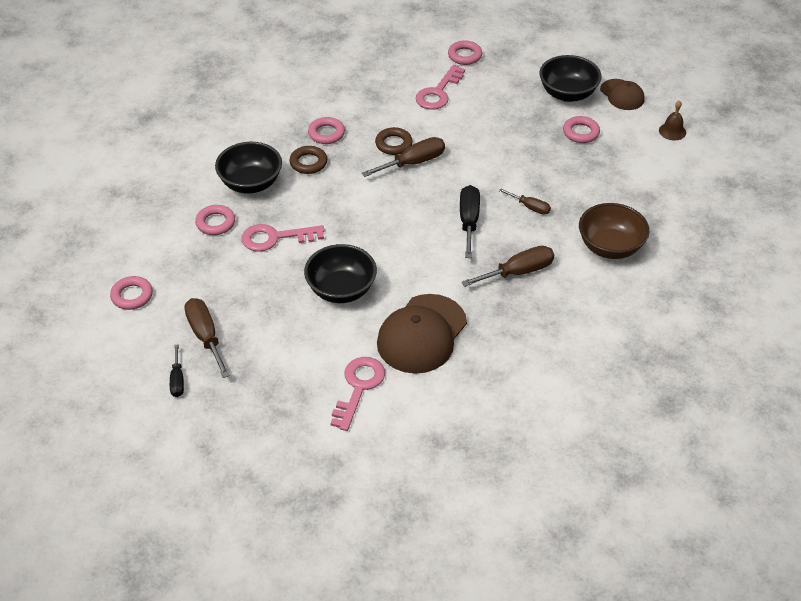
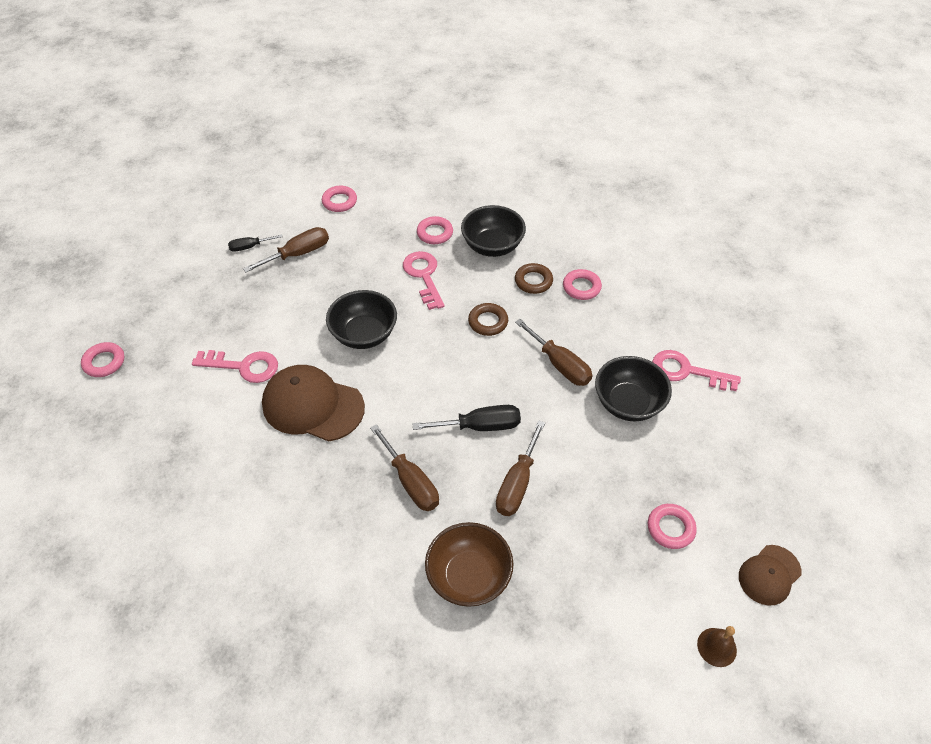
camera: 80 degrees right, 5 degrees up
(393, 144) = (584, 343): brown ring -> brown ring (488, 322)
(464, 55) = (767, 388): pink ring -> pink ring (104, 362)
(530, 207) = (517, 483): brown screwdriver -> brown screwdriver, size x1.68
(567, 94) = (742, 507): black bowl -> black bowl (628, 403)

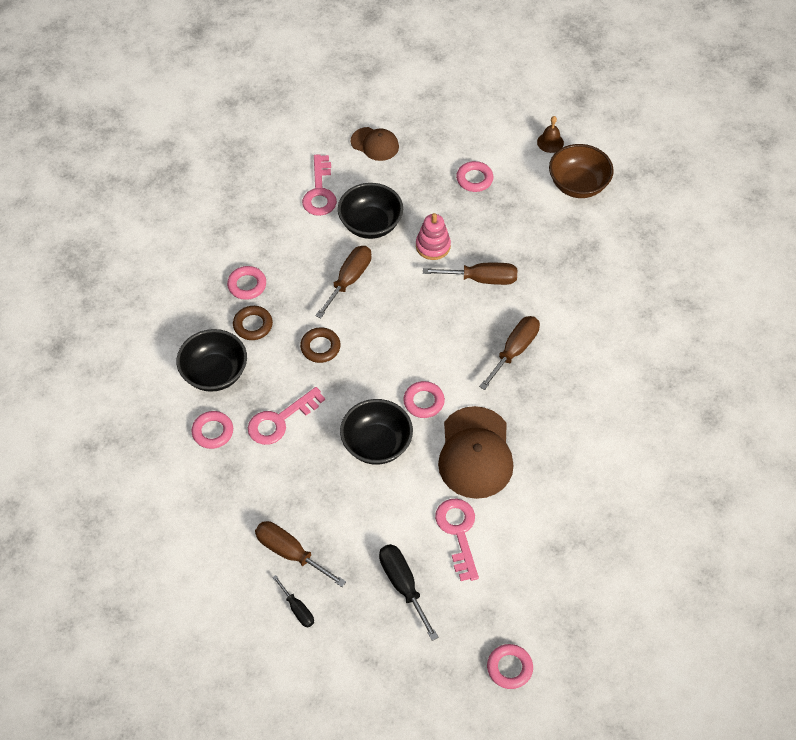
camera: 110 degrees left, 5 degrees up
(339, 201) = (191, 547): pink ring -> pink ring (423, 402)
(469, 576) = (573, 288): brown bowl -> brown bowl (578, 185)
(480, 426) = (439, 319): black screwdriver -> black screwdriver (403, 585)
(580, 451) = (433, 246): none -> pink stacking toy
(769, 575) = (484, 121): brown cap -> brown cap (375, 144)

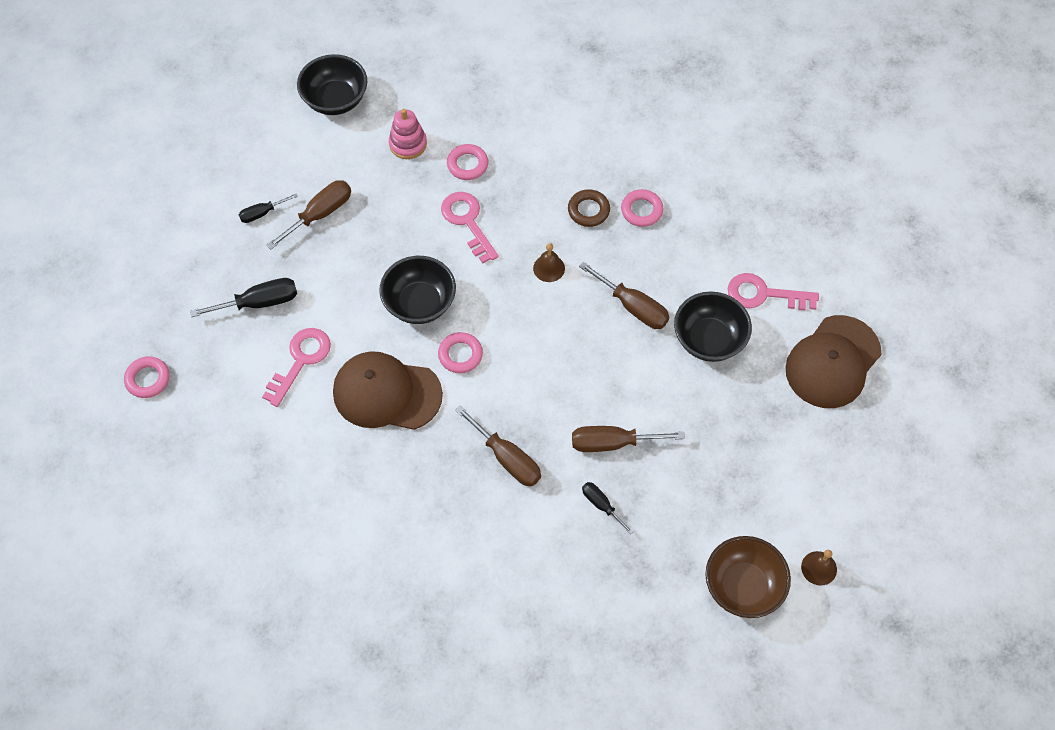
camera: 100 degrees right, 5 degrees up
(215, 373) = (535, 172): black bowl -> black bowl (335, 100)
(320, 347) = (549, 268): brown ring -> brown bell
(375, 144) = (832, 362): brown cap -> brown cap, size x1.76
(433, 246) = (668, 399): pink stacking toy -> pink stacking toy (408, 144)
(458, 532) = (301, 360): pink key -> pink key turned 60 degrees counterclockwise
(474, 179) = (765, 464): pink ring -> none
(482, 279) = (612, 443): brown screwdriver -> brown screwdriver turned 75 degrees clockwise
(538, 280) = (601, 505): none -> black screwdriver

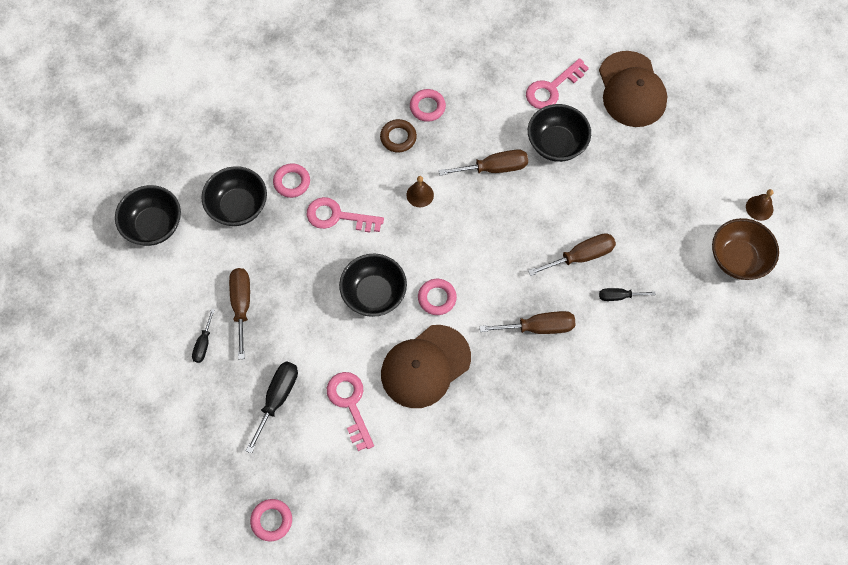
camera: 50 degrees left, 5 degrees up
(408, 144) = (238, 206): pink stacking toy -> black bowl
(612, 443) = (581, 256): brown screwdriver -> brown screwdriver turned 150 degrees counterclockwise

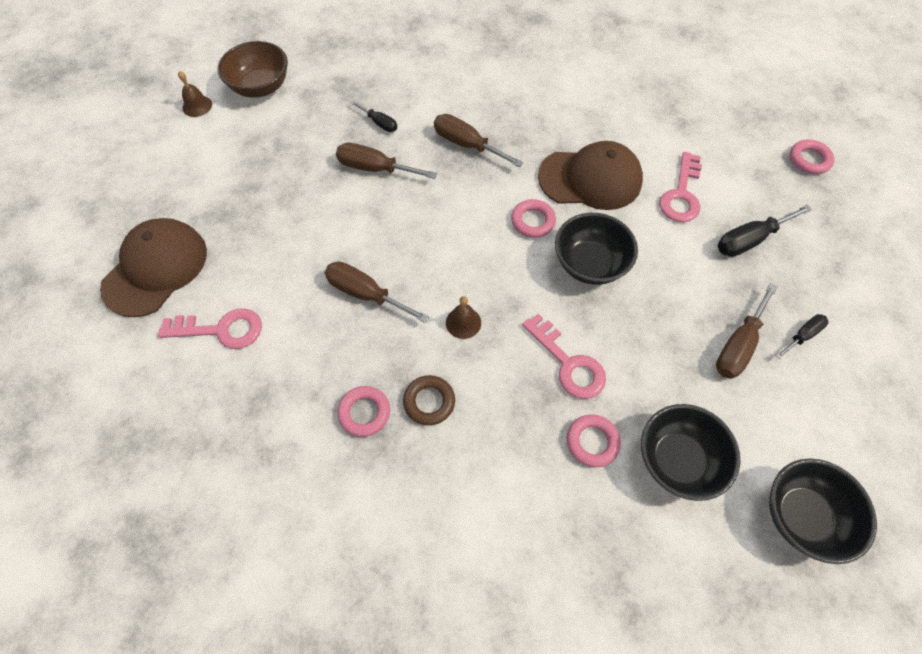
camera: 140 degrees left, 5 degrees down
(556, 144) = (284, 272): black bowl -> none

